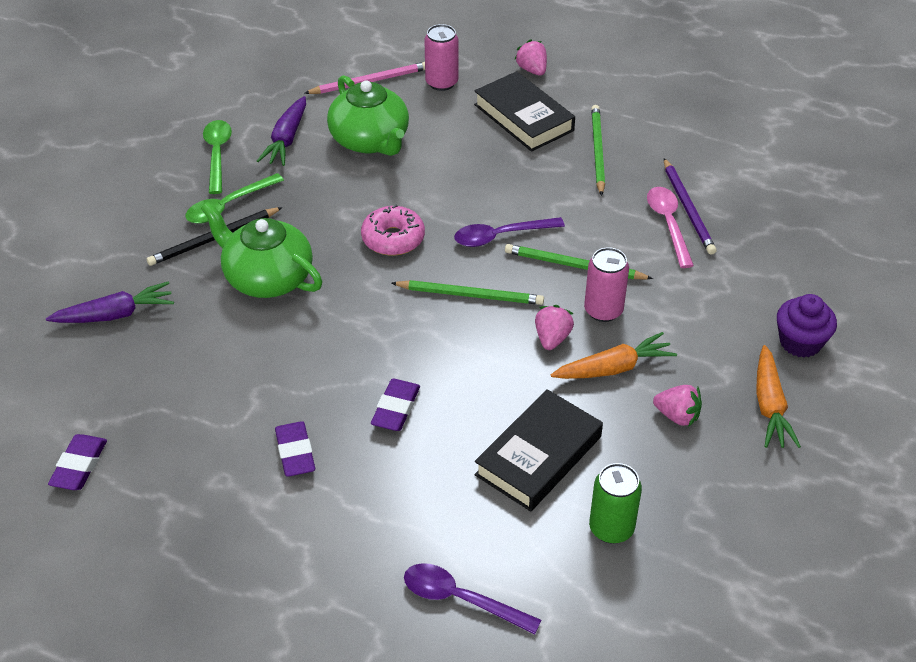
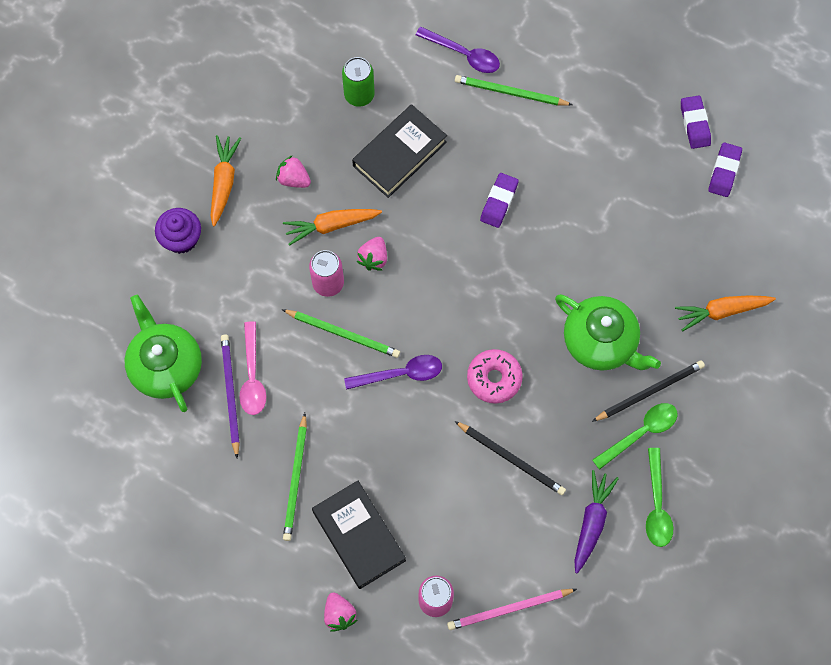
camera: 175 degrees left, 25 degrees up
(115, 314) = (721, 311): purple carrot -> orange carrot
(295, 453) = (572, 170): purple eraser -> purple eraser (694, 124)
(370, 140) = (511, 514): green teapot -> green teapot (166, 366)
(371, 178) = (511, 459): none -> black pencil
(470, 295) = (433, 308): green pencil -> green pencil (510, 92)

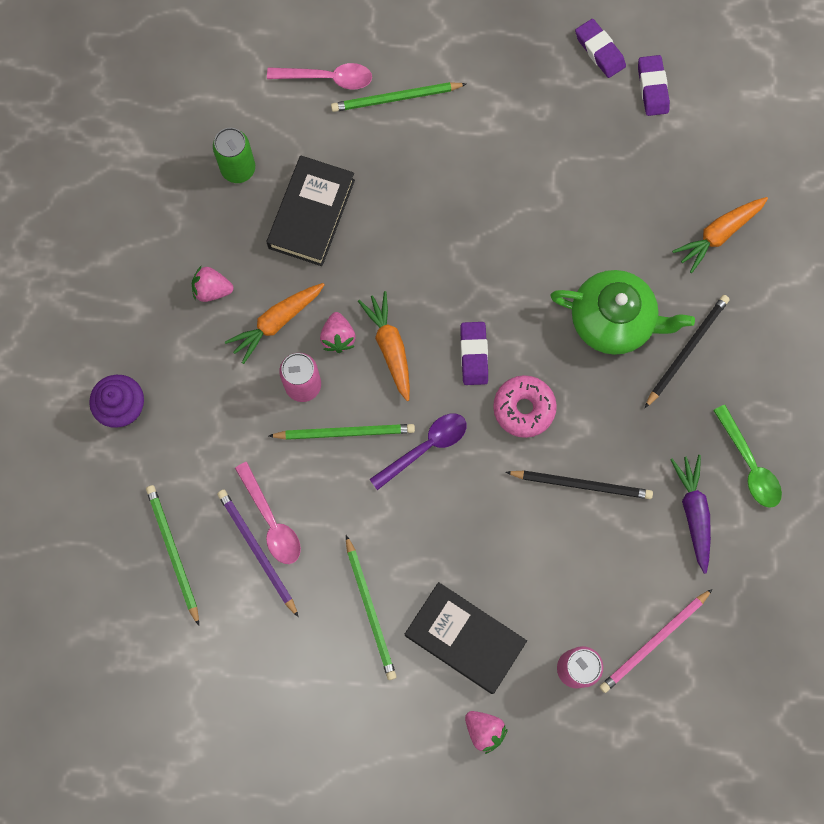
camera: 25 degrees left, 5 degrees up
(166, 366) = (173, 552): green teapot -> green pencil
(224, 182) = (139, 326): orange carrot -> orange carrot (390, 347)
(464, 54) = (328, 78): purple spoon -> pink spoon
(499, 202) = (439, 220): purple eraser -> purple eraser (474, 355)
(641, 433) = (698, 397): green spoon -> none

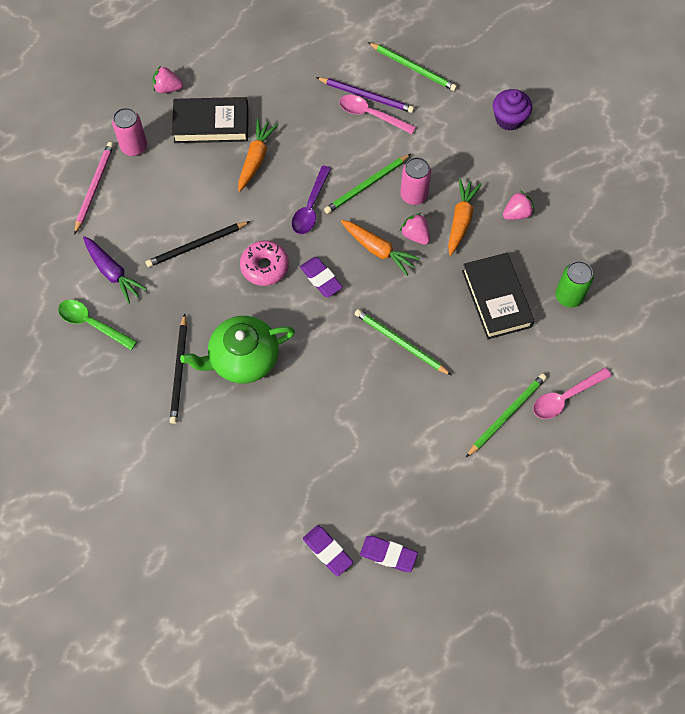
camera: 145 degrees right, 10 degrees down
(370, 610) = (277, 106): green pencil -> green pencil (400, 343)
(718, 234) = (206, 467): orange carrot -> orange carrot (256, 159)

